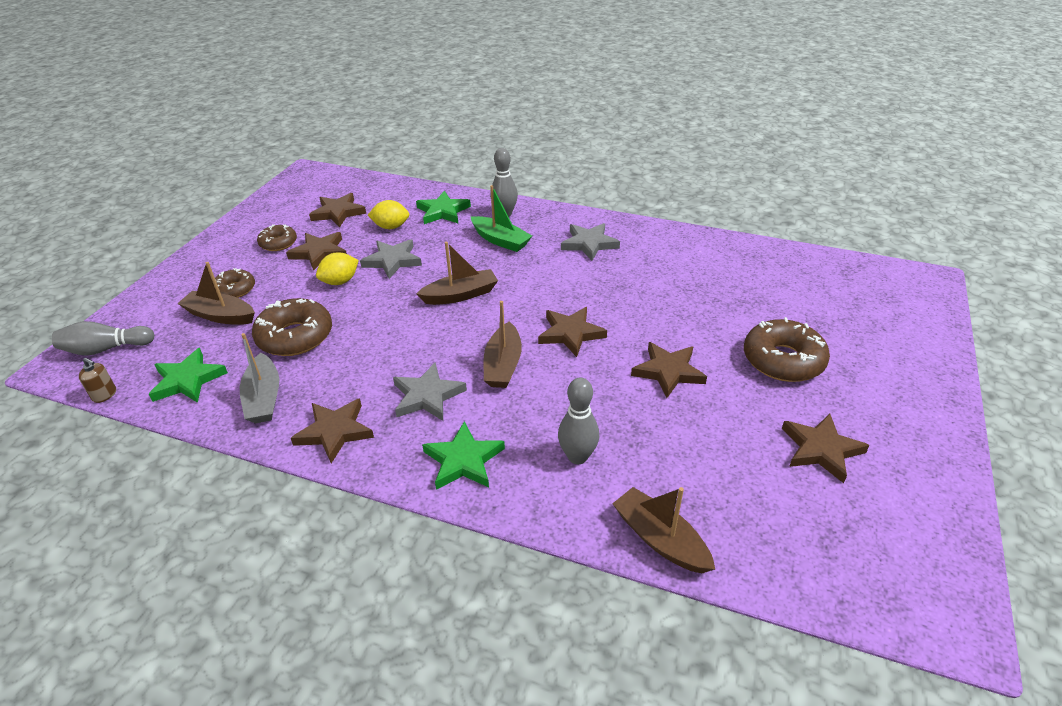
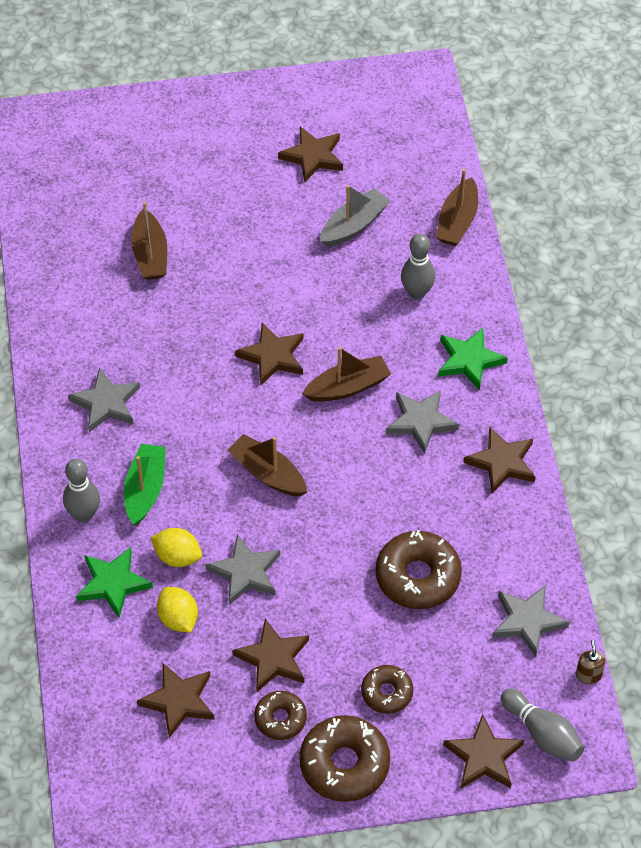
camera: 120 degrees left, 15 degrees up
(188, 380) = (527, 621): green star -> grey star
(220, 316) = (433, 670): brown boat -> brown boat (150, 254)
(264, 398) = (505, 542): grey boat -> grey boat (354, 225)
(340, 281) = (312, 598): yellow lemon -> yellow lemon (177, 557)
(668, 371) = (281, 269): brown star -> brown star (483, 757)
(783, 360) = (217, 198): brown donut -> brown donut (344, 764)

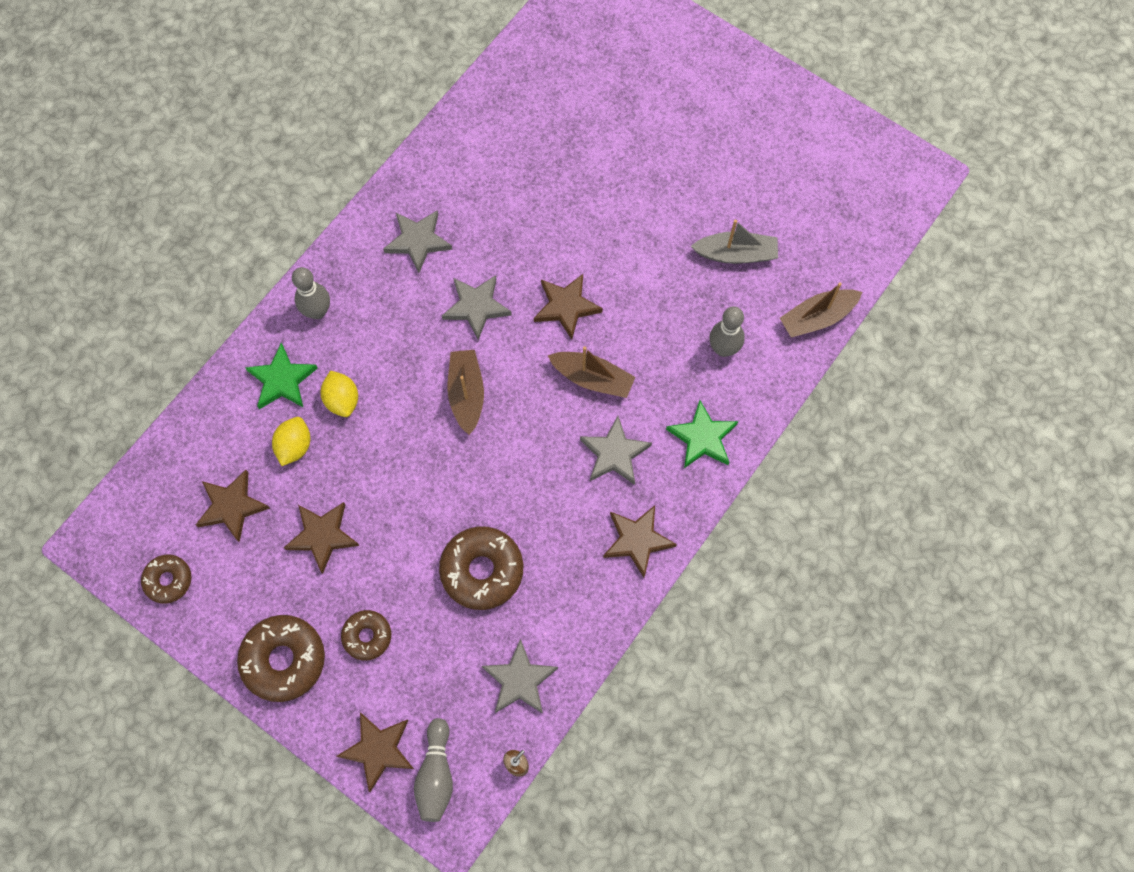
camera: 45 degrees right, 15 degrees up
(145, 489) = (375, 330): green boat -> none
(150, 254) = (567, 152): brown boat -> none
(245, 572) = (373, 454): grey star -> grey star (476, 307)
(280, 719) = (280, 584): brown donut -> brown donut (168, 580)
(313, 156) = (766, 172): brown star -> none

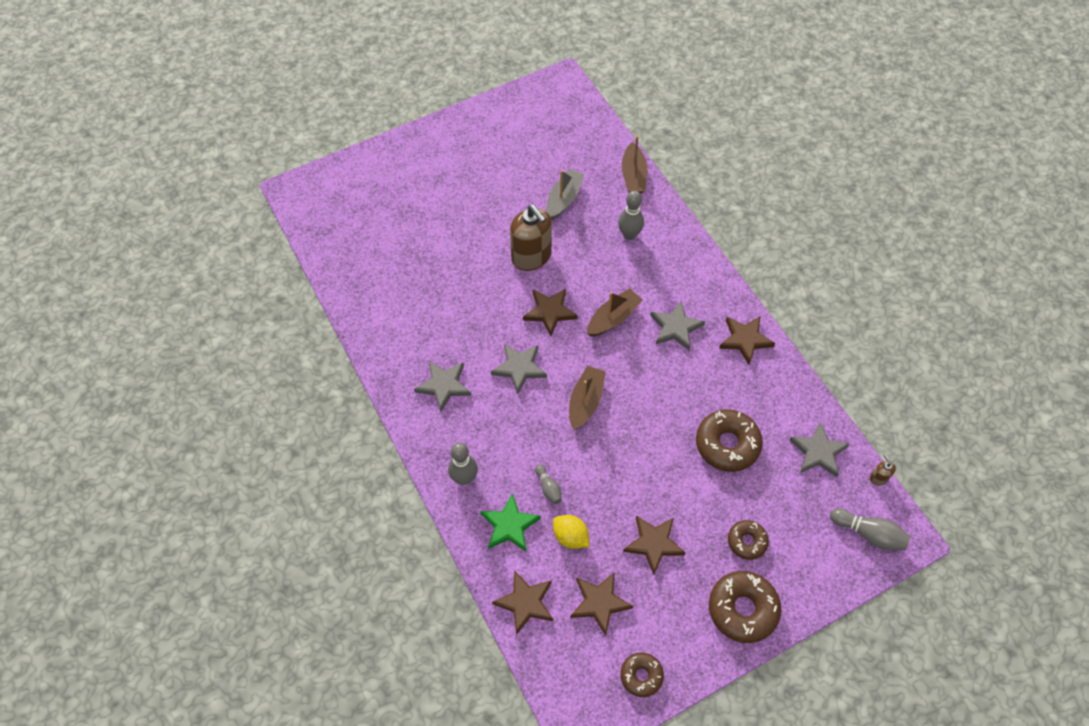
camera: 65 degrees left, 10 degrees down
(342, 400) = (548, 488): yellow lemon -> grey bowling pin
(378, 750) = (837, 567): brown star -> brown star (525, 603)
(466, 394) = (585, 401): brown boat -> brown boat turned 90 degrees clockwise
(633, 255) = (531, 256): none -> brown soap dispenser
(702, 437) = (688, 272): green star -> none

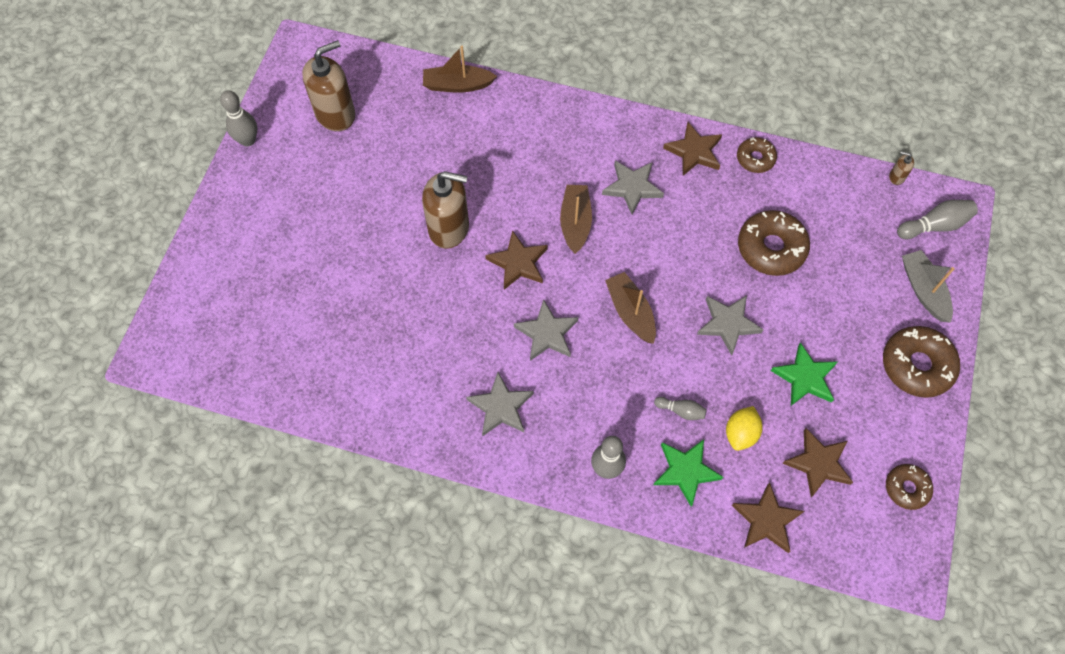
camera: 45 degrees left, 5 degrees up
(539, 136) = (335, 114): none -> brown soap dispenser
(564, 199) = (420, 154): grey boat -> grey boat (923, 290)
(570, 537) = (740, 433): yellow lemon -> yellow lemon turned 60 degrees counterclockwise
(629, 234) = (510, 139): grey bowling pin -> grey bowling pin (248, 140)
(633, 176) = (457, 85): brown boat -> brown boat turned 135 degrees clockwise
(653, 544) = (805, 377): brown star -> green star
(747, 541) = (865, 311): brown donut -> brown donut (755, 158)
(818, 452) = (838, 194): grey star -> grey star (728, 324)

